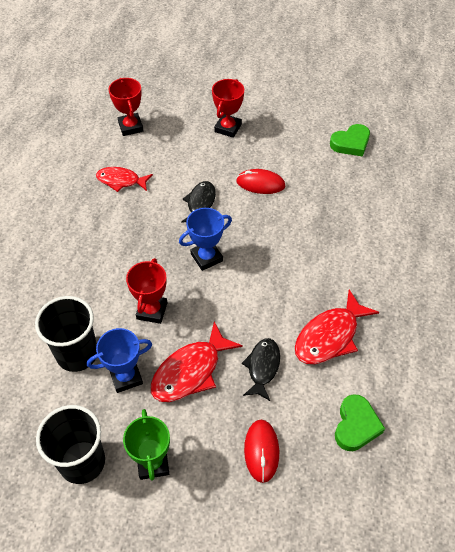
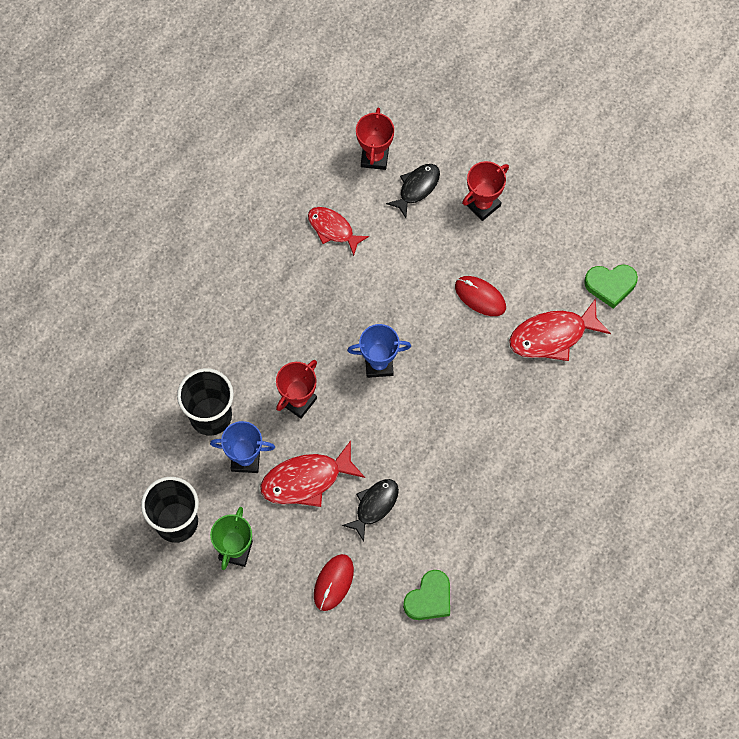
camera: 25 degrees right, 15 degrees up
(200, 203) = (403, 295): black fish -> black fish (417, 188)
(330, 336) = (455, 503): red fish -> red fish (553, 336)

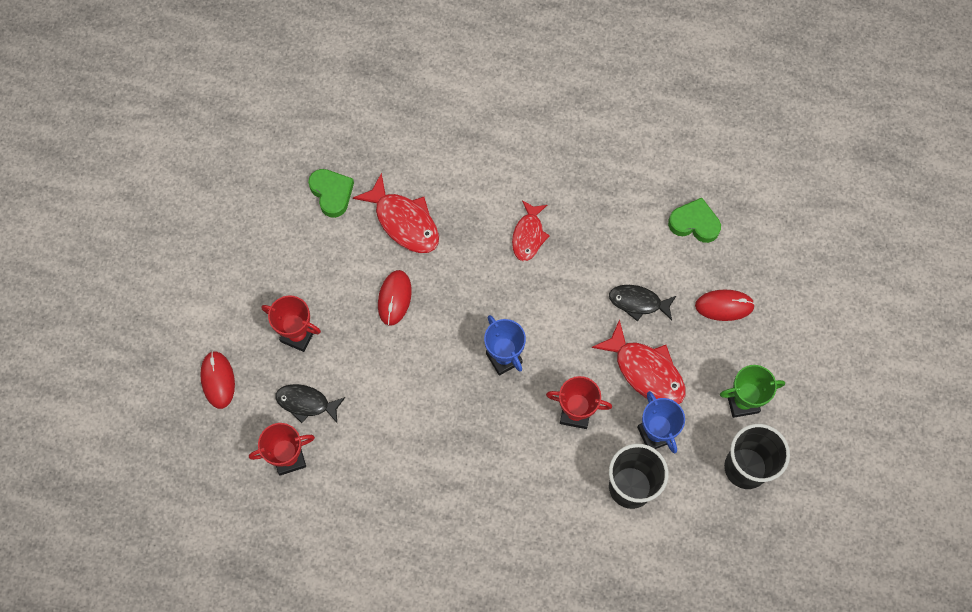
camera: 115 degrees left, 0 degrees up
(333, 229) = (385, 462): red fish -> red fish (528, 235)
(471, 127) = (218, 380): none -> red mouse

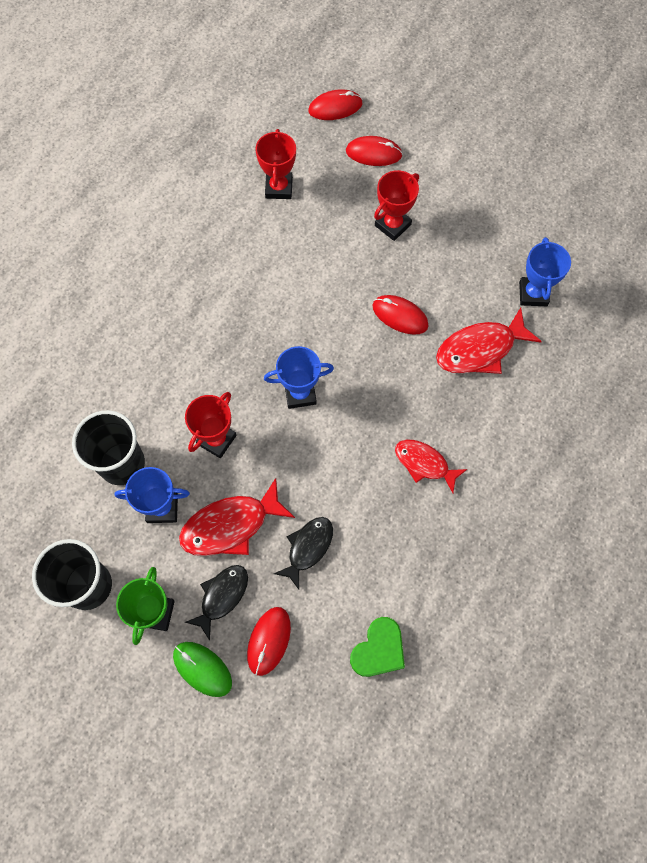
camera: 110 degrees right, 0 degrees up
(170, 438) = (335, 107): none -> red mouse
(306, 403) = (324, 214): black fish -> black fish (222, 596)
(332, 193) = (533, 294): green heart -> blue trophy
(768, 348) = (202, 669): none -> green mouse

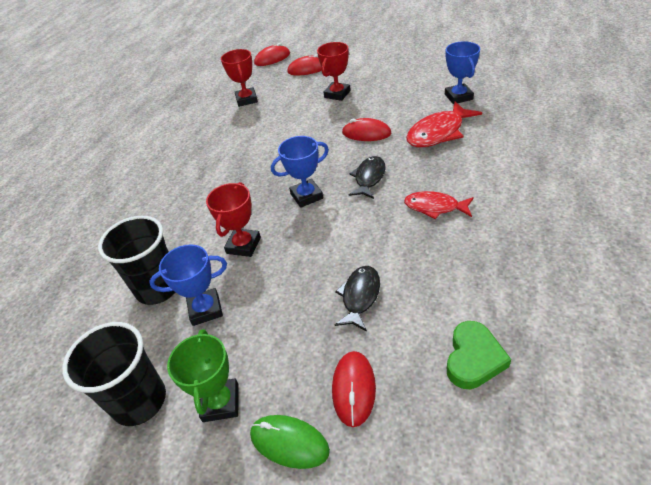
camera: 10 degrees left, 25 degrees down
(222, 596) = (288, 364): black fish -> black fish (369, 178)
(231, 525) = (277, 302): red fish -> none

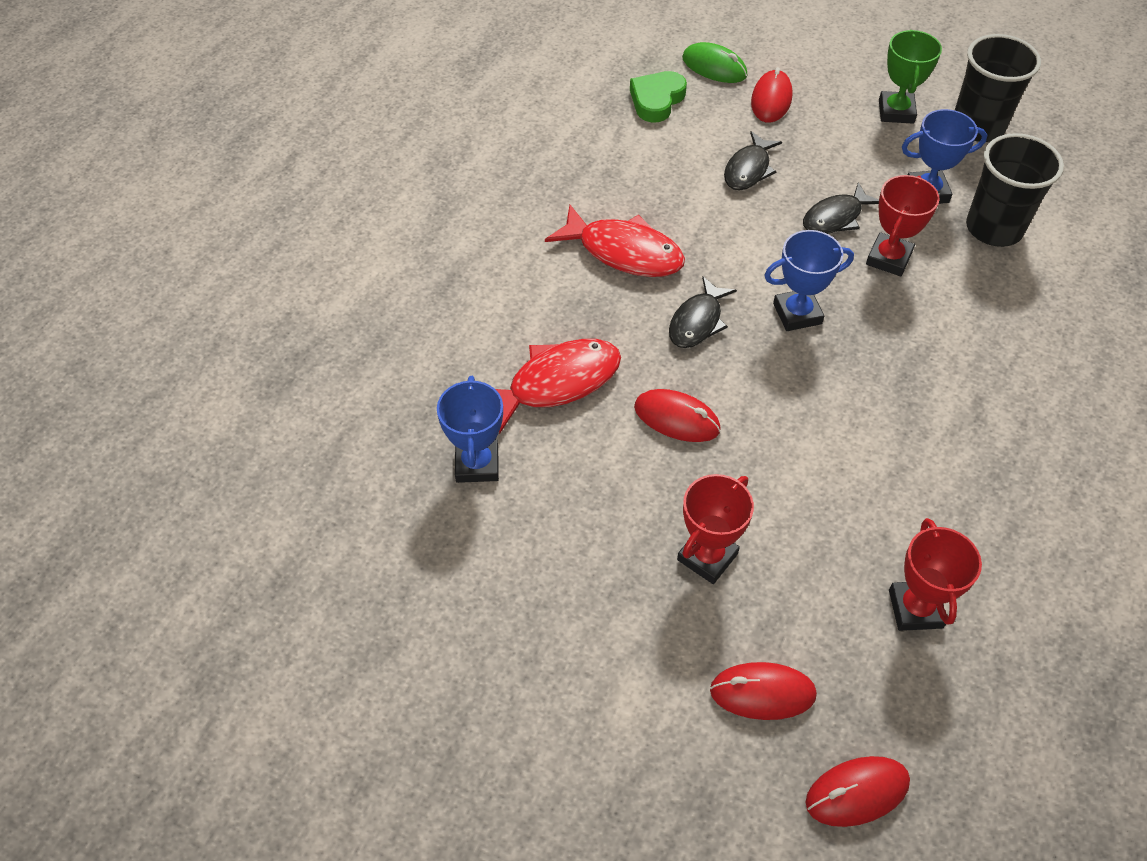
camera: 175 degrees left, 10 degrees up
(282, 268) = (835, 217): none -> black fish
(289, 442) = (832, 77): green mouse -> green mouse (714, 67)
(435, 207) = (624, 252): red fish -> red fish, size x1.52

